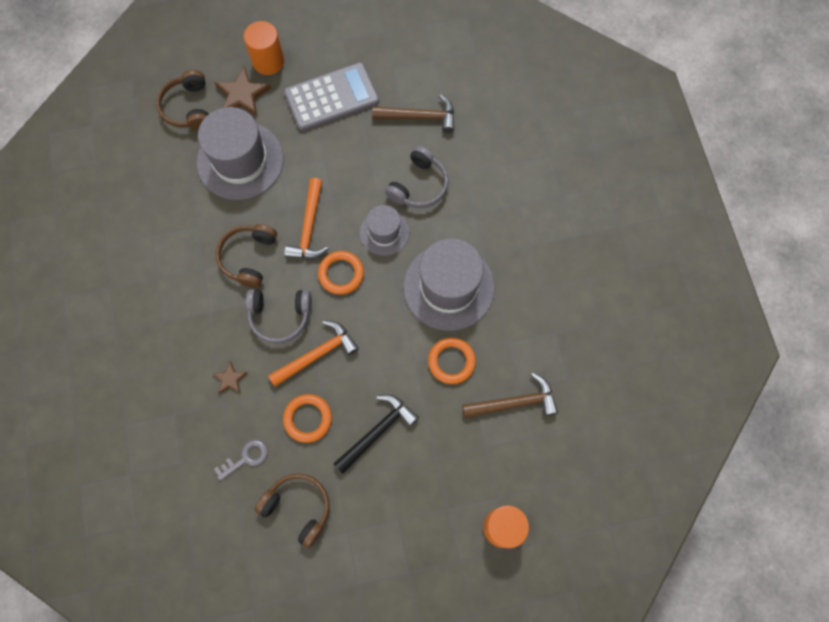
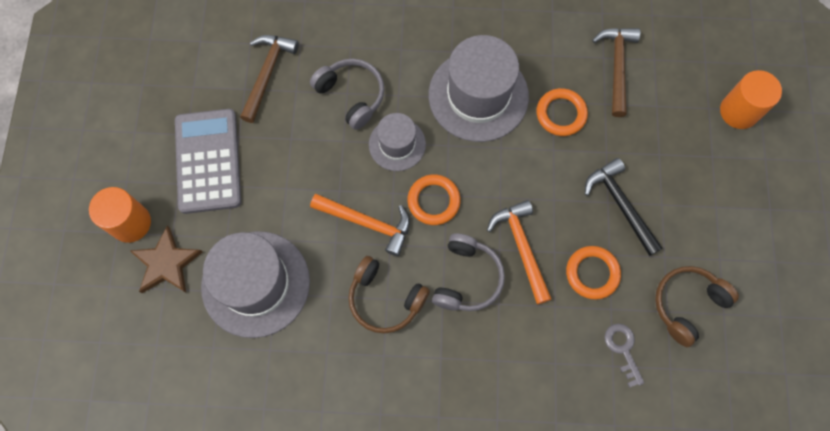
camera: 75 degrees left, 0 degrees up
(188, 108) = (160, 333): brown headphones -> none
(230, 379) = (528, 349): brown star -> none

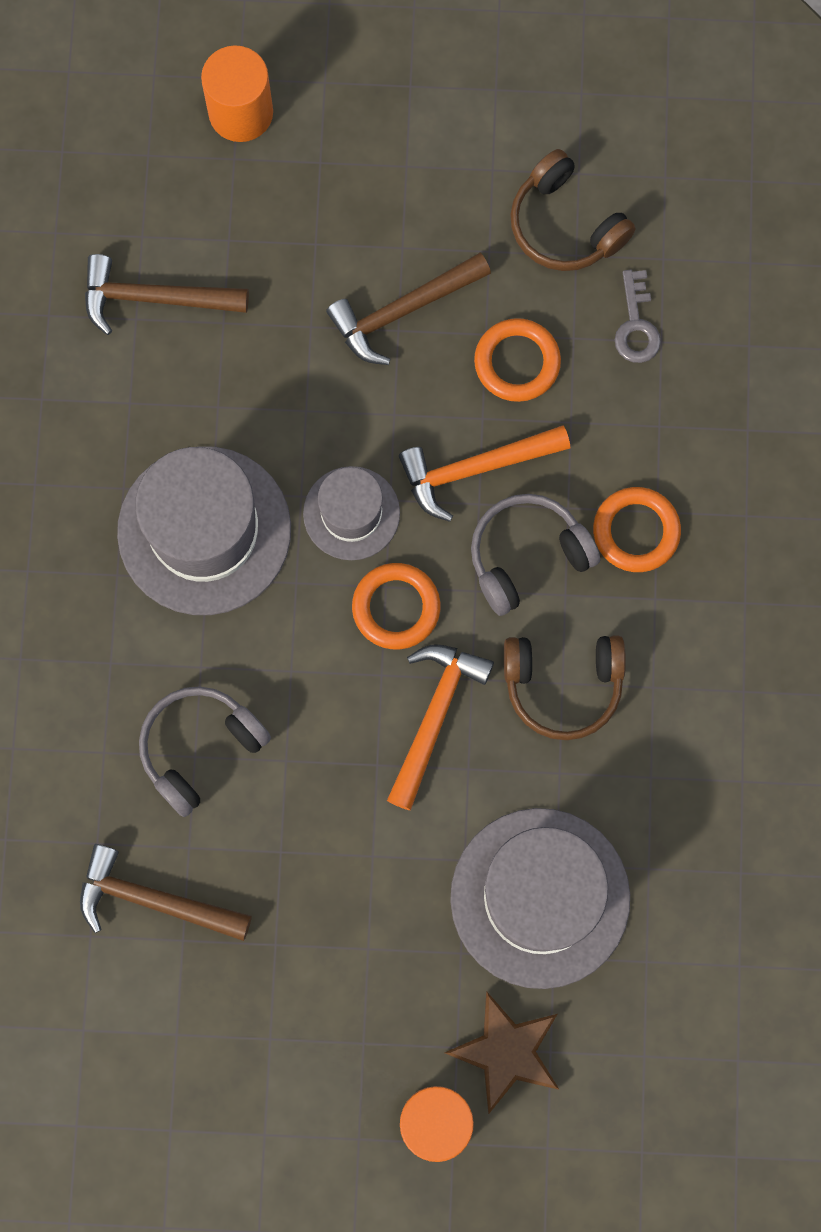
camera: 90 degrees left, 5 degrees up
(208, 161) = (322, 995): grey calculator -> none
(385, 299) = (563, 686): brown headphones -> brown headphones turned 60 degrees clockwise
(397, 144) = (293, 668): grey hat -> grey hat (351, 513)
(467, 278) = (527, 555): grey headphones -> grey headphones turned 45 degrees counterclockwise
(561, 114) = (241, 395): orange ring -> orange ring (636, 531)
(620, 205) = (403, 311): black hammer -> brown hammer
(623, 349) = (636, 325): grey key -> grey key turned 75 degrees counterclockwise

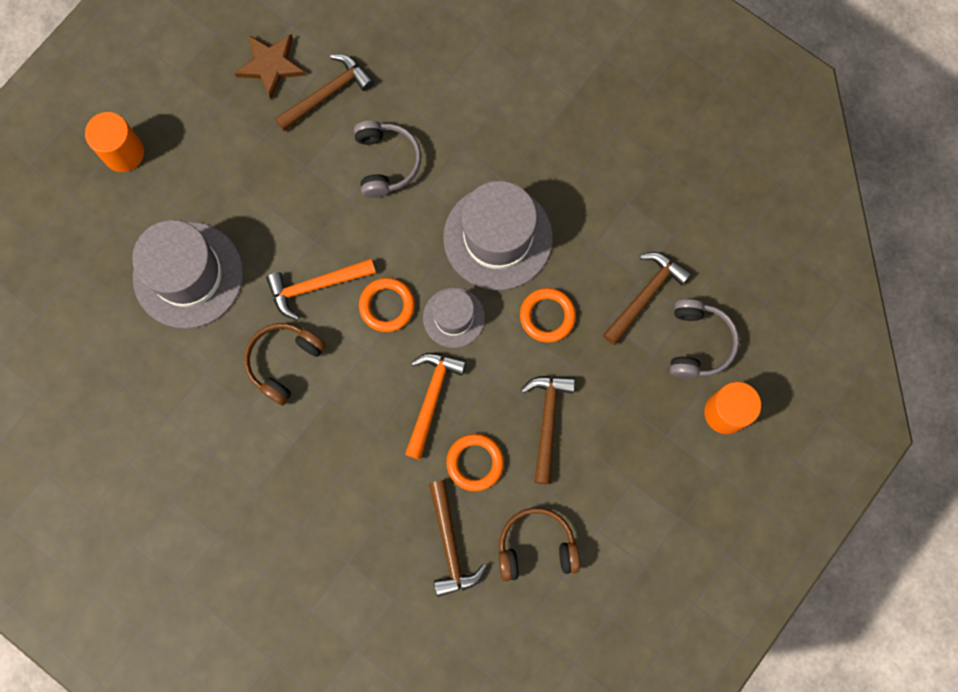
camera: 125 degrees right, 0 degrees up
(434, 717) = (316, 286): orange hammer -> orange hammer turned 105 degrees clockwise
(506, 1052) = (129, 208): brown star -> brown star (271, 65)
(527, 555) = (365, 392): grey headphones -> grey headphones (698, 343)
(636, 325) = (450, 544): grey key -> brown hammer
(636, 531) = (336, 459): orange ring -> orange ring (547, 316)

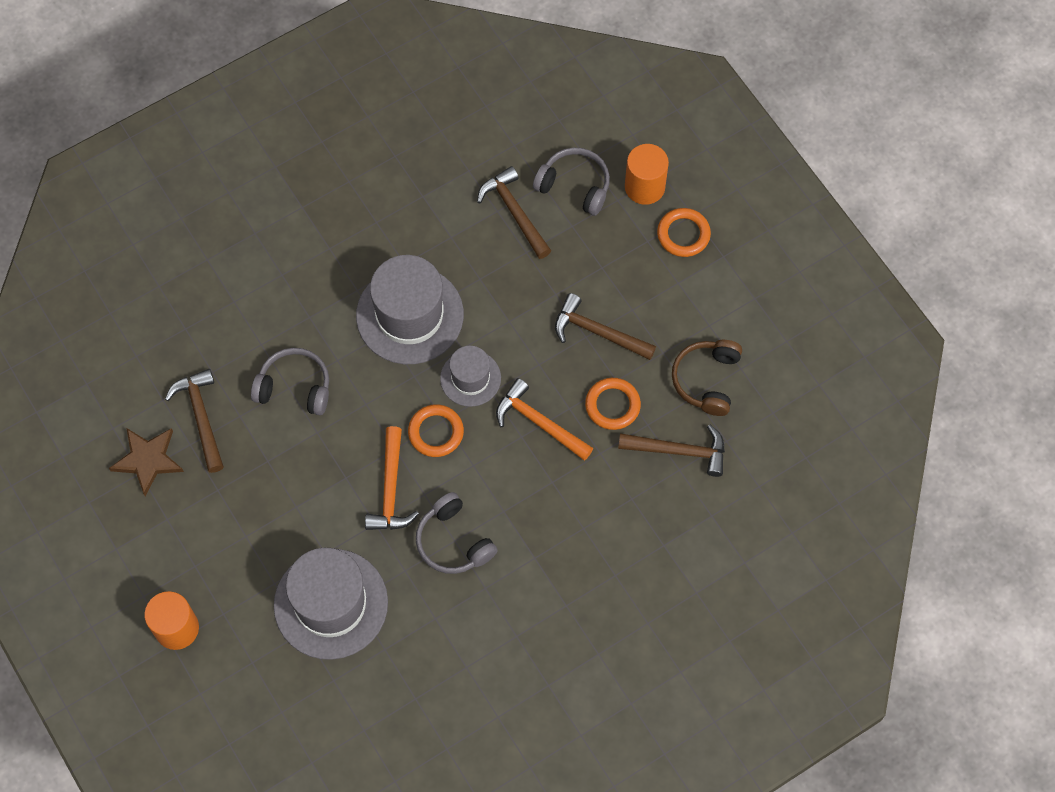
camera: 70 degrees left, 10 degrees down
(284, 362) = (453, 542): brown headphones -> grey headphones
(547, 316) = (501, 299): orange ring -> orange ring (683, 234)

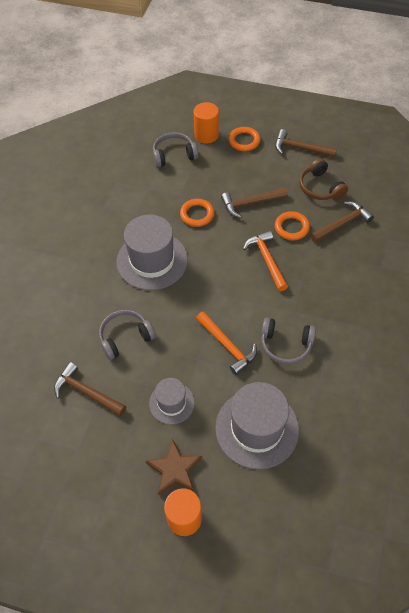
camera: 40 degrees left, 10 degrees down
(148, 460) = (76, 439): brown star -> brown star (174, 469)
(436, 432) = (221, 302): orange ring -> orange ring (197, 214)
(470, 378) = (212, 266): grey hat -> grey hat (171, 403)
(514, 212) = (157, 183): brown hammer -> brown hammer (300, 148)
(539, 423) = (267, 260): orange hammer -> orange hammer turned 75 degrees clockwise

